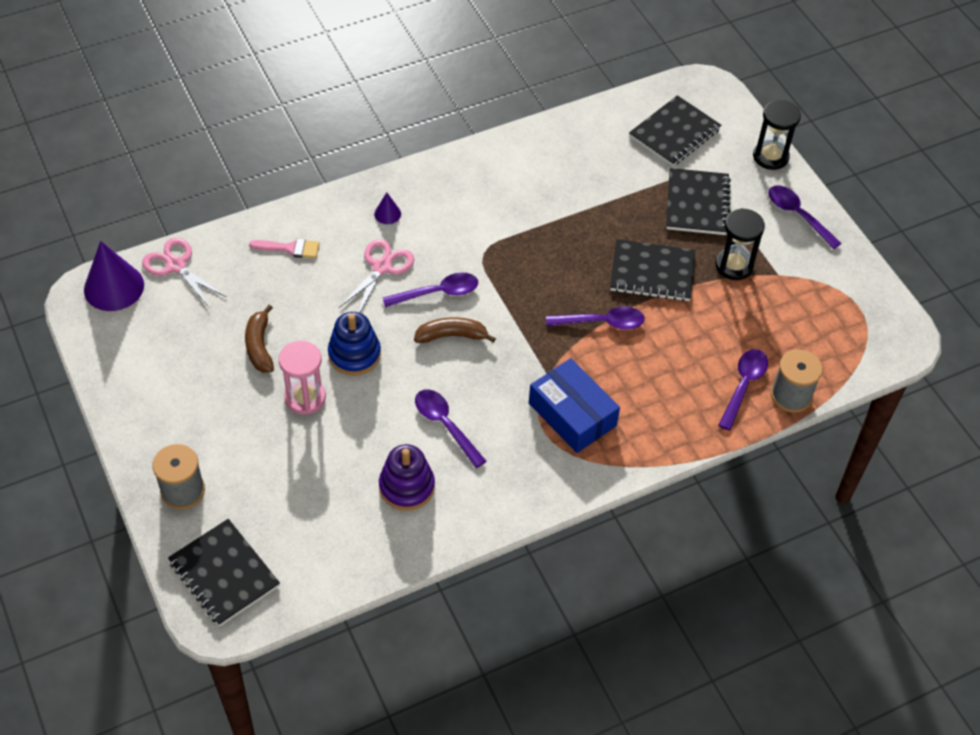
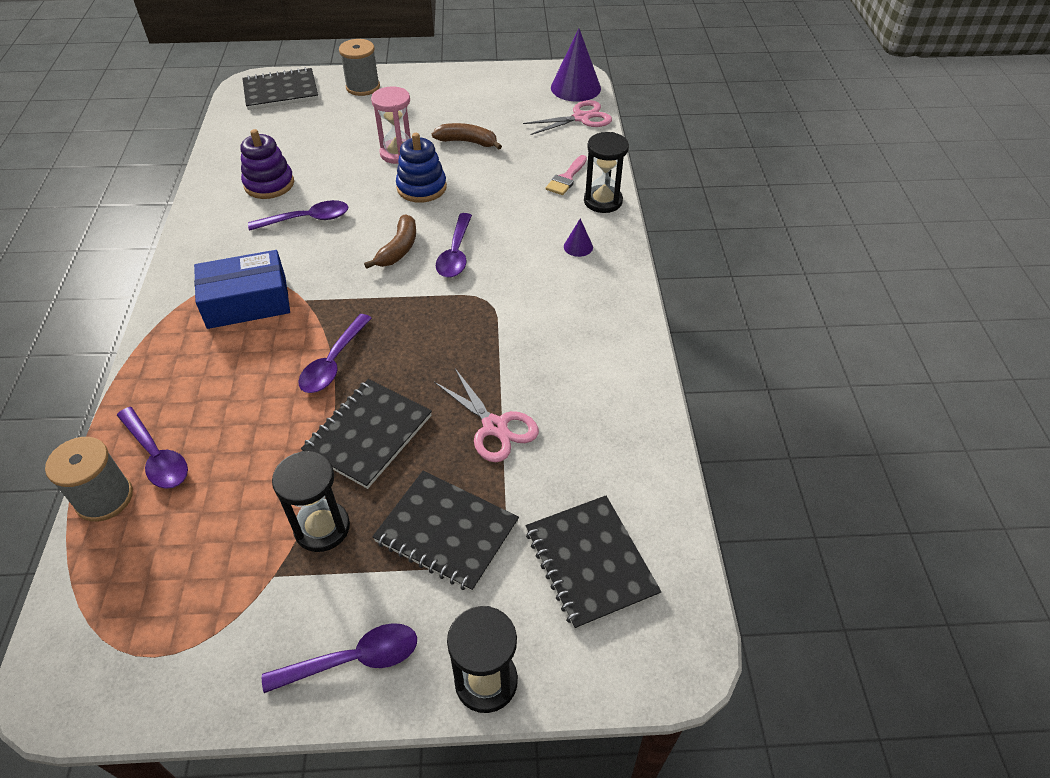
camera: 115 degrees right, 5 degrees down
(315, 213) = (603, 201): none -> black hourglass
(382, 267) = (510, 226): pink scissors -> pink scissors (495, 427)

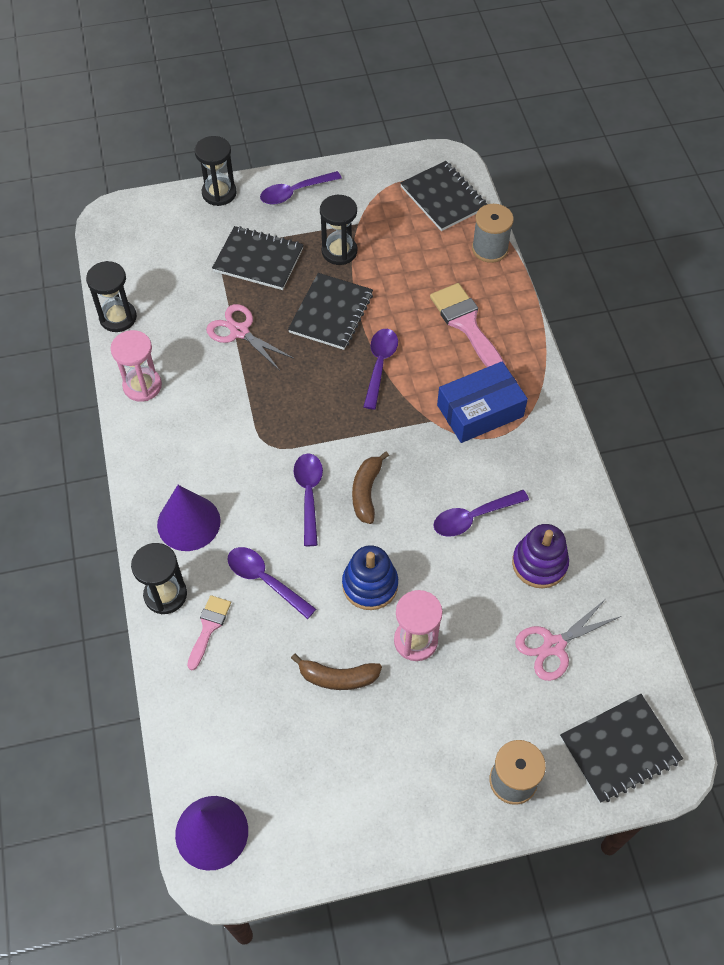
camera: 170 degrees right, 10 degrees up
(157, 456) = (473, 278): purple spoon -> purple spoon (265, 580)
(204, 394) = (467, 325): none -> pink brush
(578, 246) = (188, 522): purple cone -> purple cone, size x2.12
(581, 118) = (199, 755): pink scissors -> pink scissors (554, 646)
(590, 562) = (164, 256): black notebook -> black notebook (443, 198)
(624, 377) = (142, 386): none -> pink hourglass
(658, 470) = (118, 317): none -> black hourglass

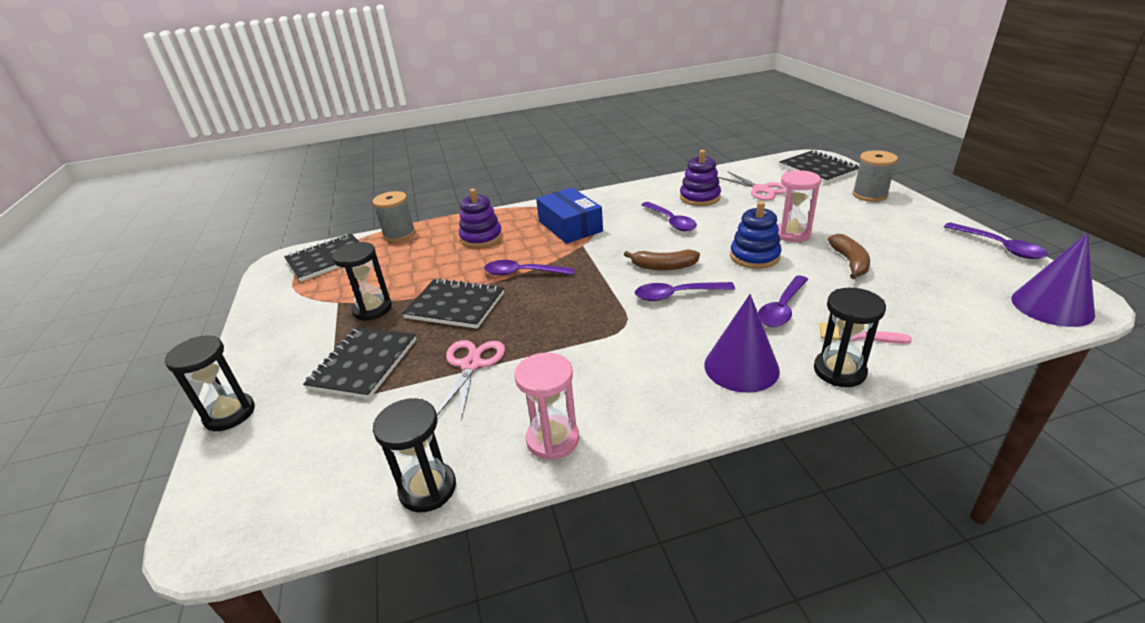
camera: 90 degrees left, 25 degrees down
(239, 332) = (471, 365): pink scissors -> pink scissors turned 150 degrees clockwise
(294, 192) = (267, 349): purple spoon -> purple spoon (999, 247)
(467, 325) = (481, 238): pink brush -> purple stacking toy

